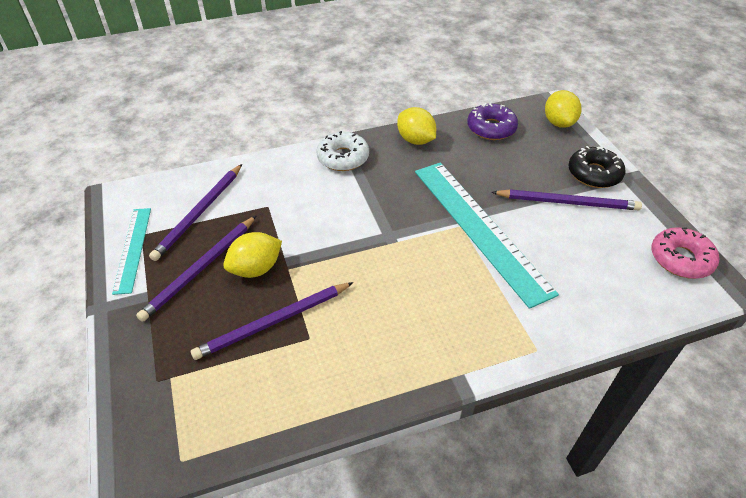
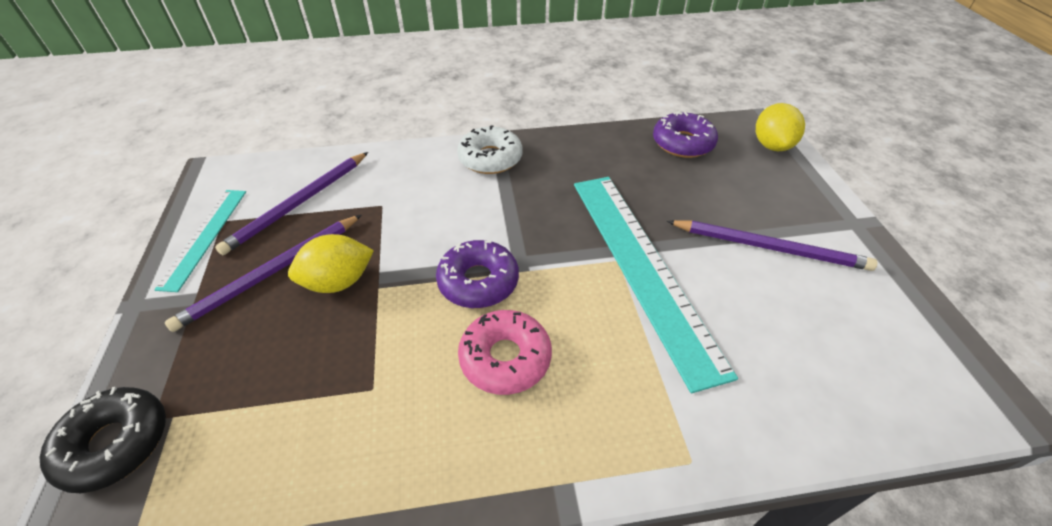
camera: 10 degrees right, 0 degrees up
(273, 322) = (333, 358): purple pencil -> none
(362, 254) = (478, 281): none -> purple donut
(415, 140) = (584, 147): yellow lemon -> none
(594, 174) = (811, 214): black donut -> black donut (115, 444)
(681, 259) = (931, 351): pink donut -> pink donut (505, 358)

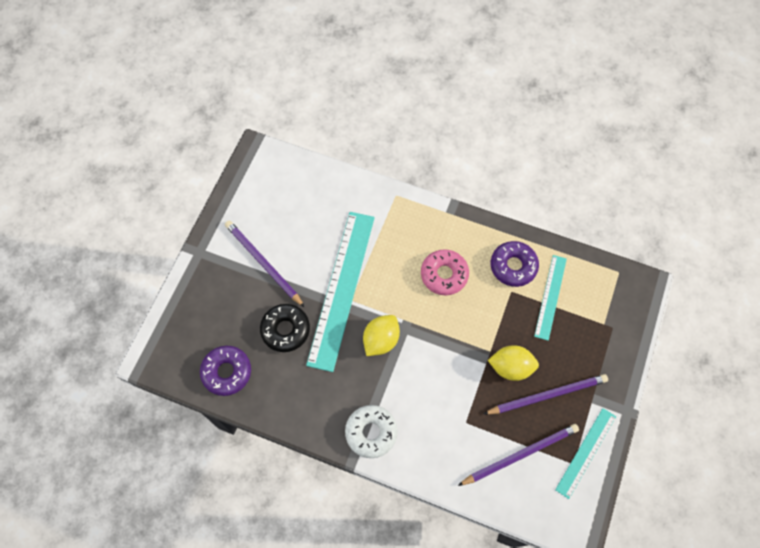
camera: 150 degrees left, 20 degrees up
(115, 444) = (628, 322): black donut -> black donut (285, 330)
(291, 416) = (550, 297): none -> turquoise ruler
(478, 281) = (434, 326): purple donut -> purple donut (513, 266)
(771, 145) = (171, 335): yellow lemon -> yellow lemon (381, 340)

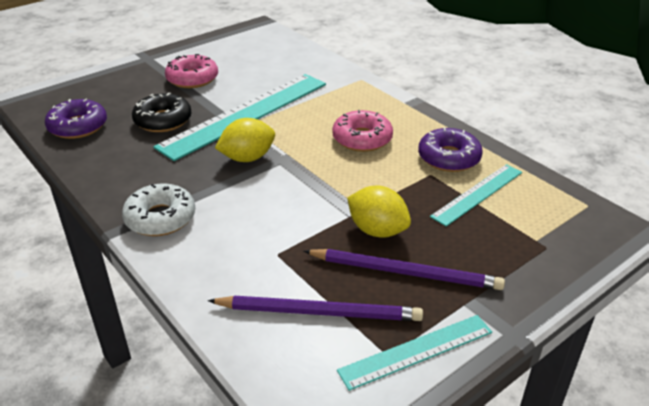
camera: 30 degrees right, 30 degrees down
(263, 263) = (192, 79): purple pencil -> pink donut

